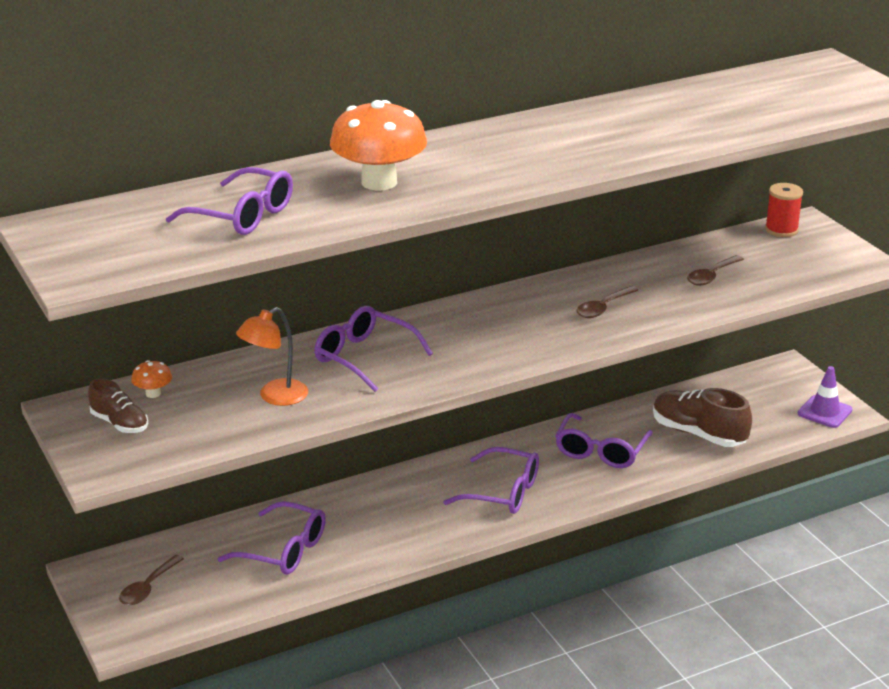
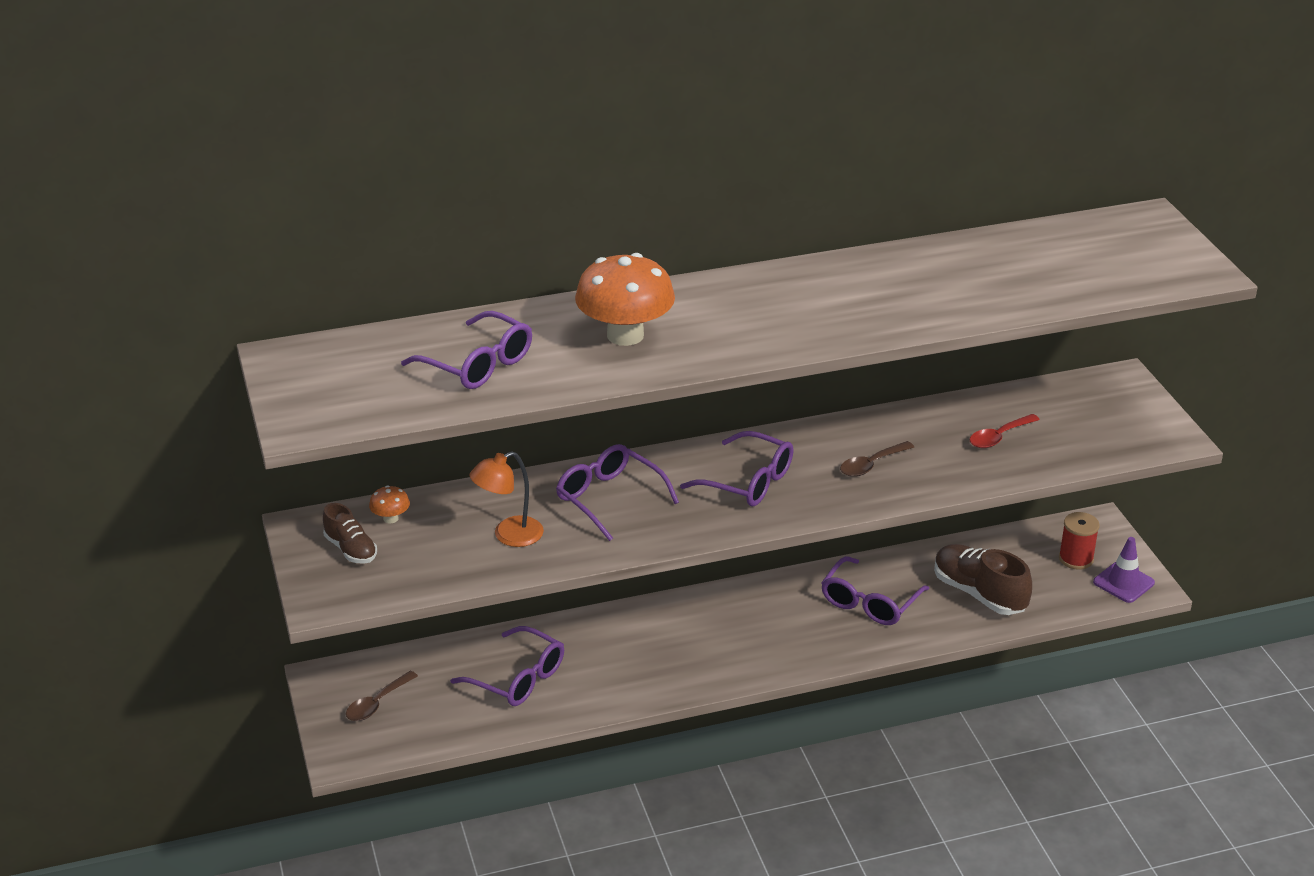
camera: 10 degrees right, 5 degrees up
(502, 492) = (754, 638): purple glasses -> purple glasses (747, 481)
(711, 276) = (999, 437): brown spoon -> red spoon
(781, 230) = (1093, 385): red spool -> red spool (1076, 559)

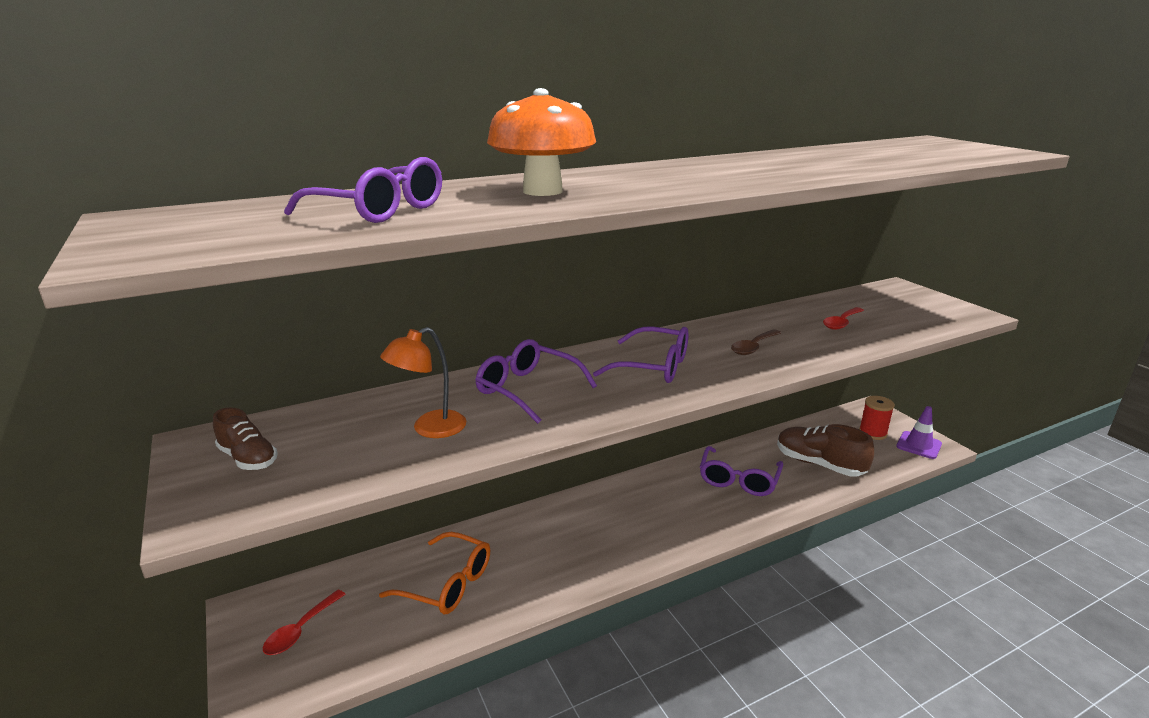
camera: 10 degrees left, 10 degrees down
(377, 703) = (300, 630): brown spoon -> red spoon
(391, 518) = (299, 425): orange mushroom -> none
(517, 678) = (446, 583): purple glasses -> orange glasses

